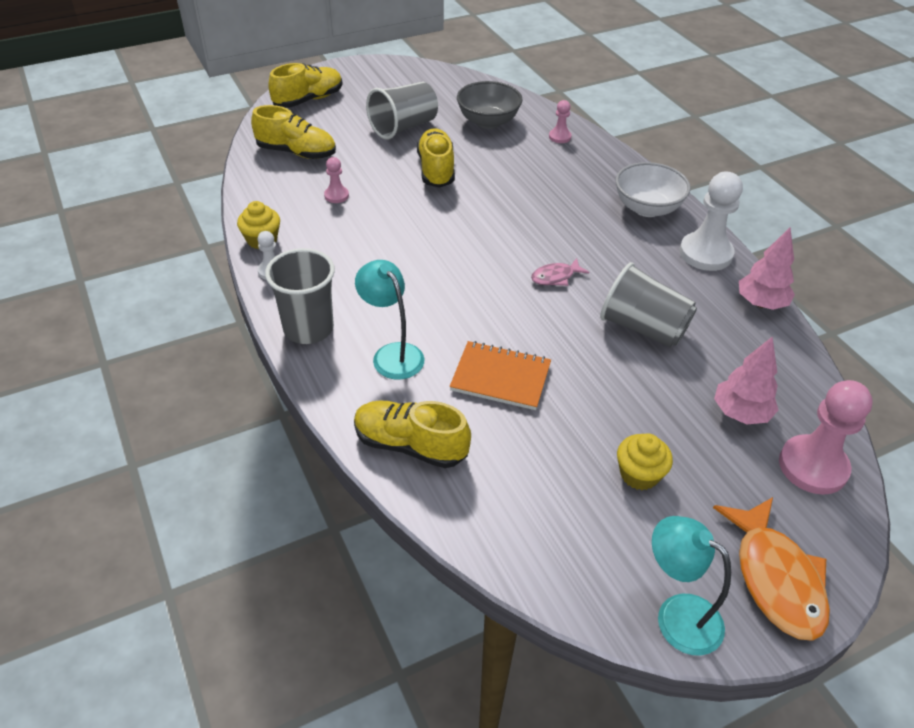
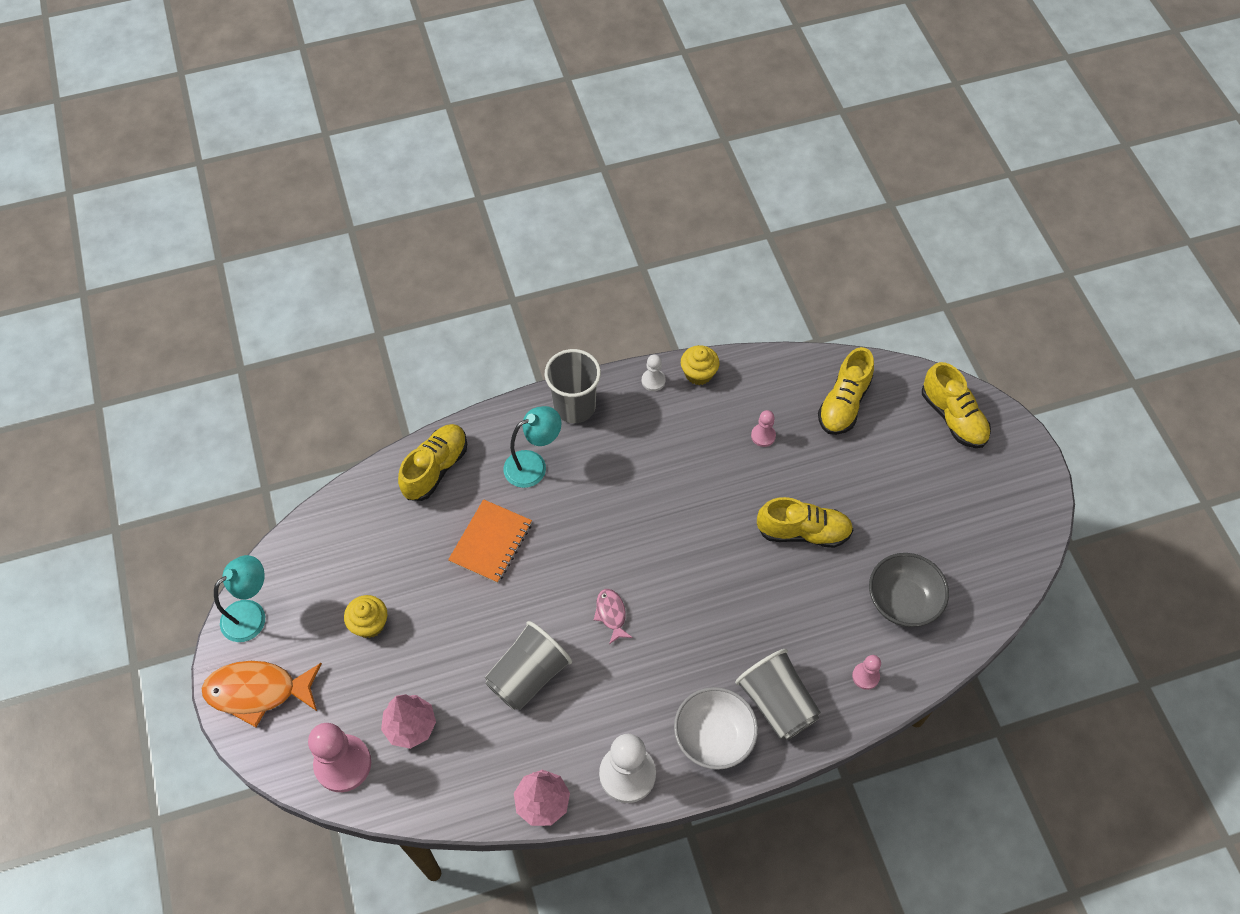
camera: 100 degrees right, 15 degrees up
(403, 127) = (892, 509): grey cup -> grey cup (777, 703)

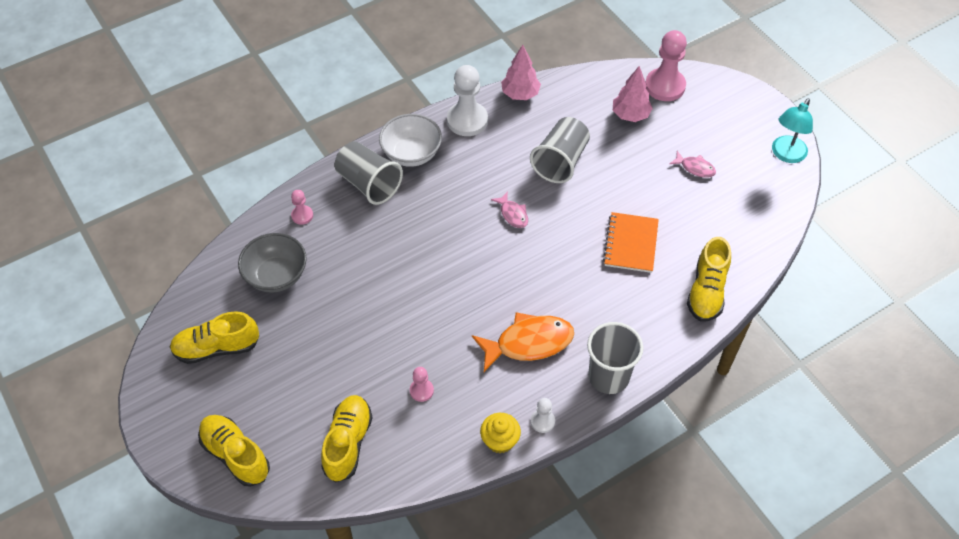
camera: 165 degrees right, 5 degrees down
(258, 691) = (748, 111): orange fish -> orange fish (528, 343)
(369, 624) = (695, 168): yellow cupcake -> pink fish
(533, 465) = (623, 314): turquoise lamp -> none
(803, 532) = (368, 312): yellow shoe -> yellow shoe (217, 348)

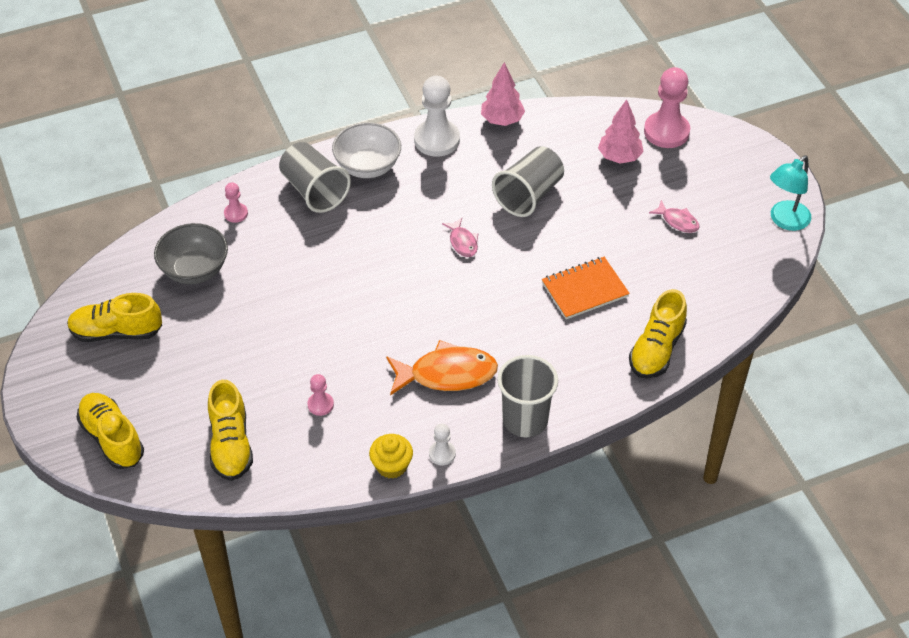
camera: 10 degrees right, 5 degrees down
(348, 443) = (231, 444): yellow shoe -> yellow shoe turned 150 degrees clockwise
(630, 244) = (584, 290): orange notebook -> orange notebook turned 45 degrees clockwise

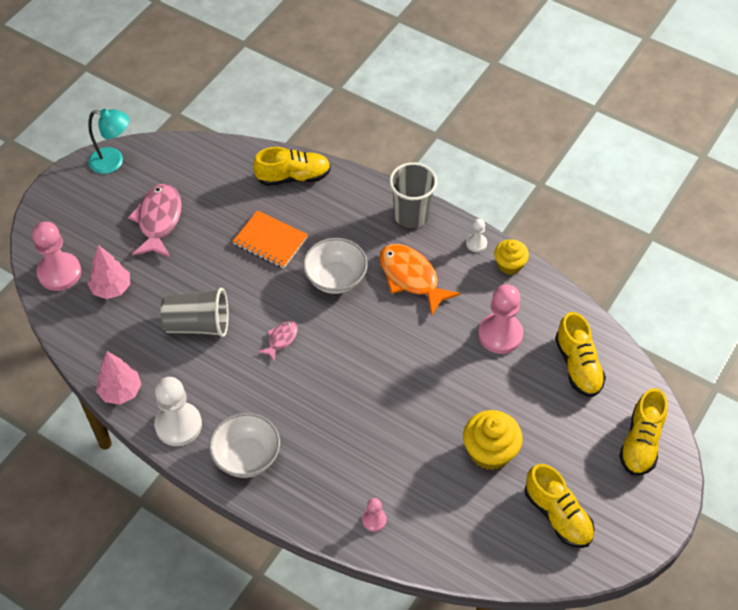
camera: 125 degrees left, 5 degrees up
(194, 270) = (455, 506): grey bowl -> none
(216, 322) = (490, 451): none -> yellow cupcake
(231, 444) = (578, 365): yellow shoe -> yellow shoe turned 120 degrees clockwise
(314, 191) = (304, 478): grey cup -> none
(320, 405) = (500, 334): pink pawn -> pink pawn, size x2.01
(497, 315) = (335, 278): none -> white bowl
(677, 221) = (159, 220): pink fish -> pink fish, size x1.96

